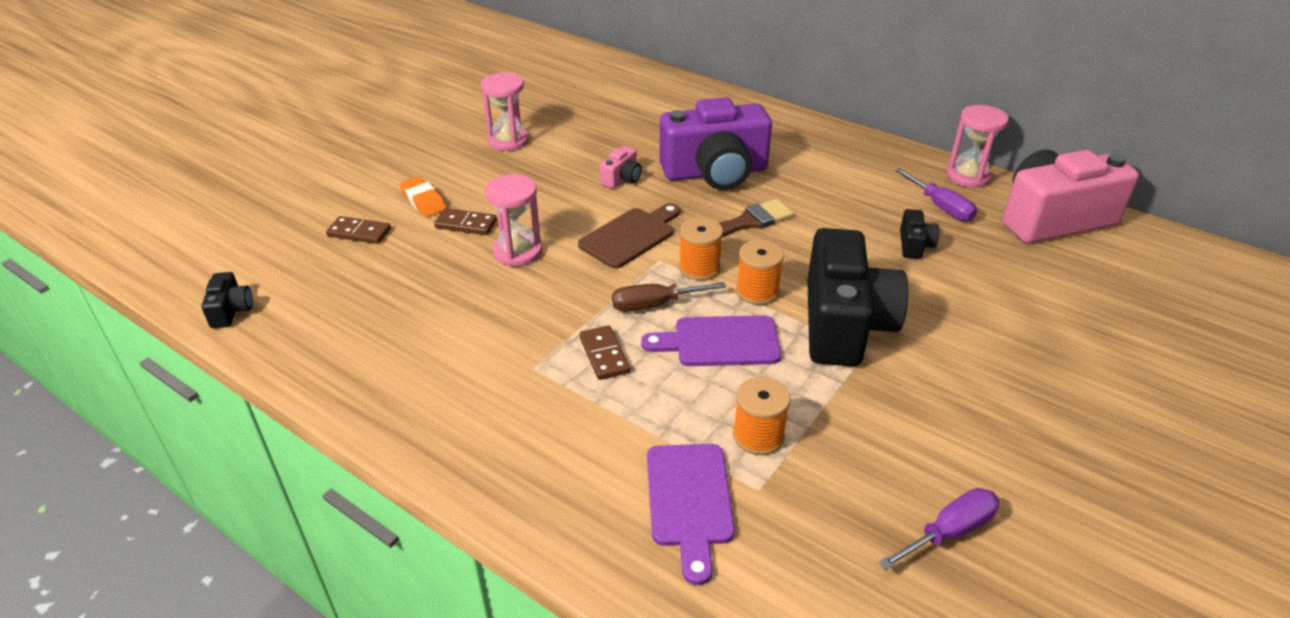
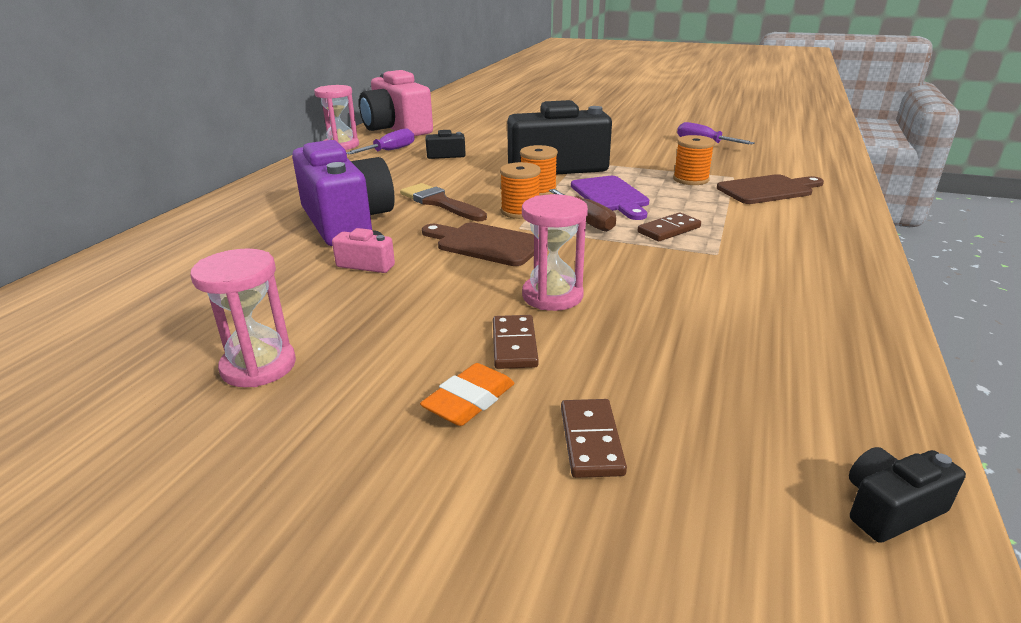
camera: 105 degrees left, 10 degrees down
(689, 501) = (768, 190): purple cutting board -> brown cutting board

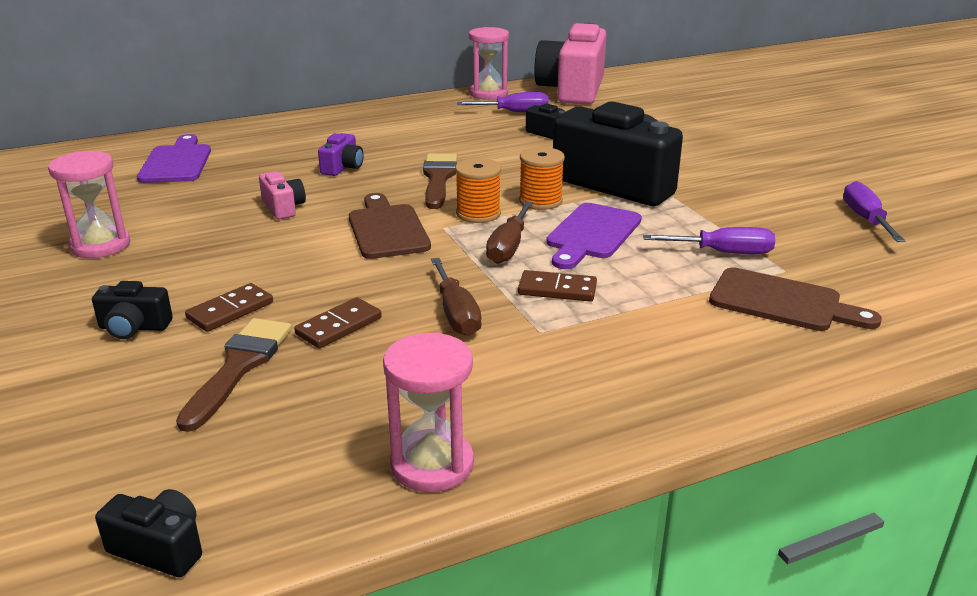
camera: 45 degrees right, 0 degrees up
(165, 275) = (177, 162): none -> purple cutting board
(346, 222) = (342, 167): purple camera -> purple camera, size x0.42
(469, 401) = (134, 327): orange eraser -> black camera
(552, 296) = (331, 292): pink hourglass -> pink hourglass (432, 464)
(591, 441) = (129, 390): brown domino -> brown domino (339, 326)
(620, 372) = (239, 367): none -> brown brush
(655, 268) = (456, 314): none -> brown screwdriver
(691, 179) = (723, 253): orange spool -> purple screwdriver

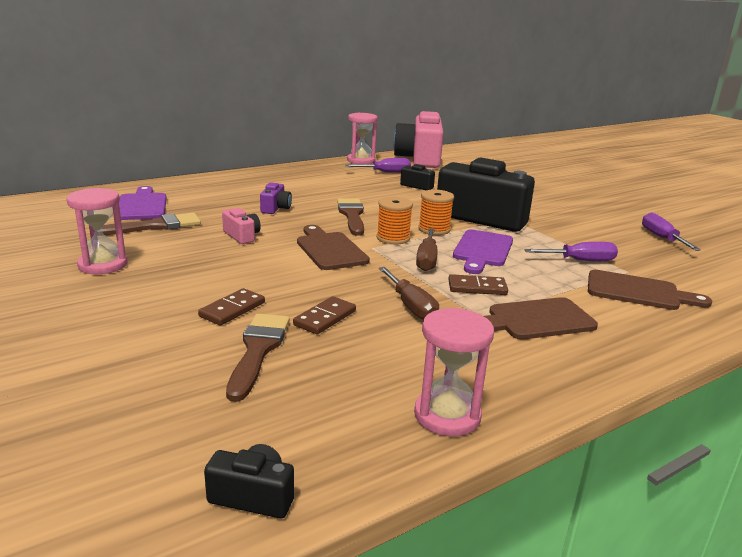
camera: 10 degrees left, 5 degrees down
(134, 327) = (157, 324): black camera -> none
(182, 192) = (155, 226): none -> brown brush
(614, 339) = (535, 320): none -> brown cutting board

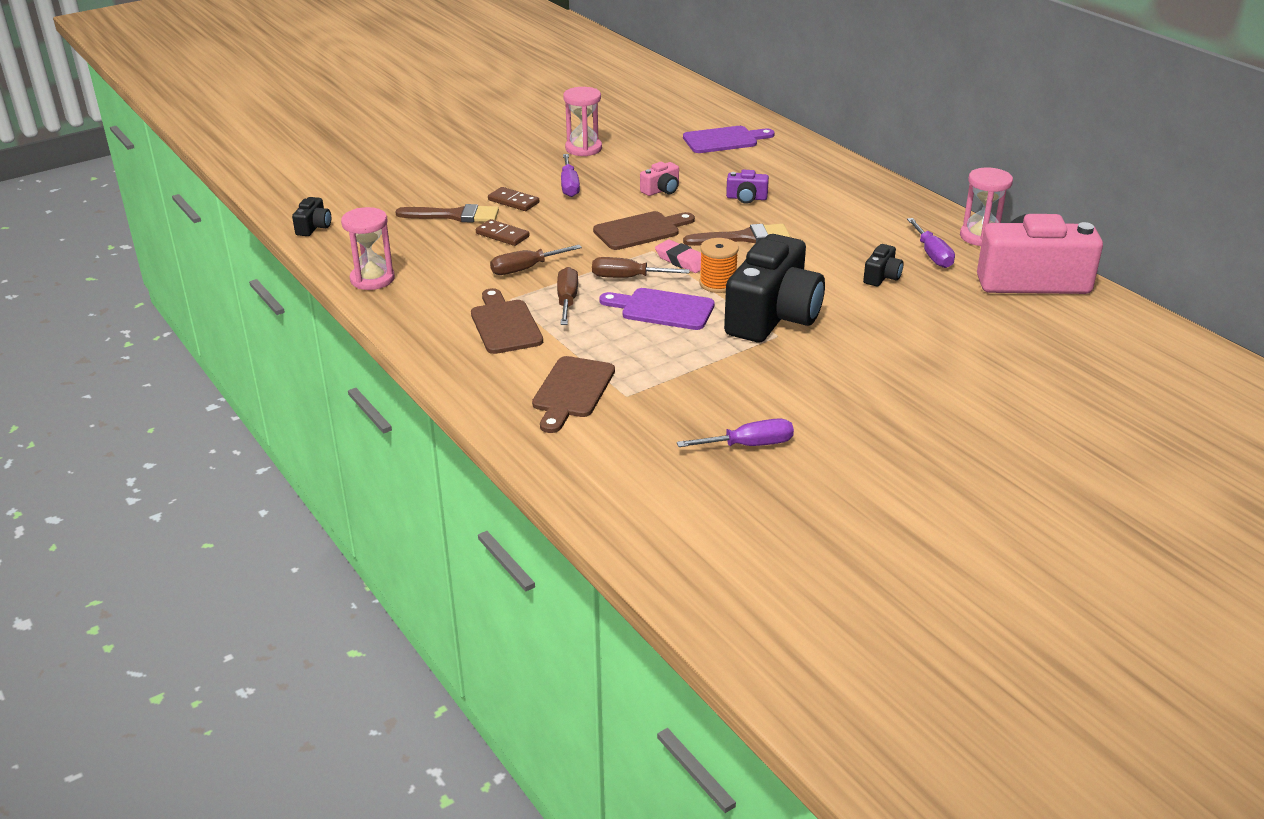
camera: 90 degrees right, 10 degrees up
(155, 226) = (672, 153): brown brush -> none
(393, 238) = (681, 261): orange spool -> pink eraser
(477, 288) = (567, 301): brown domino -> brown screwdriver
(580, 261) = (649, 367): purple screwdriver -> purple screwdriver (569, 186)

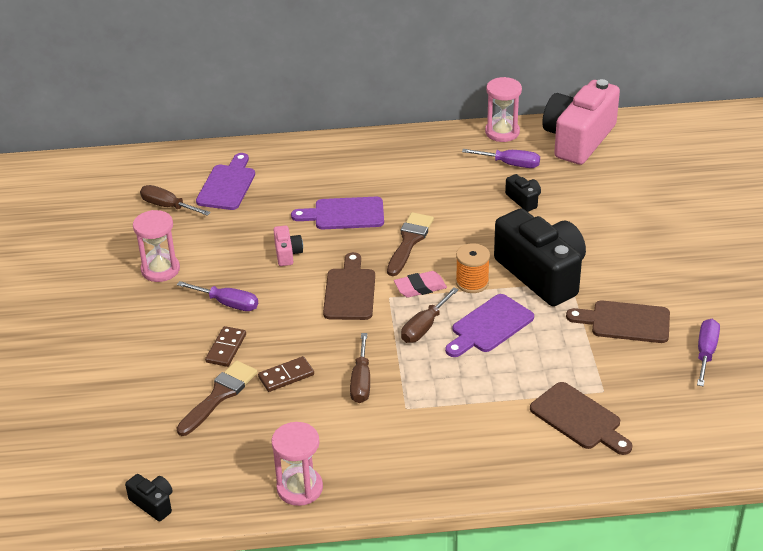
camera: 60 degrees left, 5 degrees up
(505, 324) = (448, 424): brown cutting board -> brown cutting board (625, 322)
(513, 201) = (226, 348): brown domino -> brown domino turned 45 degrees counterclockwise
(567, 301) = (436, 374): brown screwdriver -> brown screwdriver (168, 206)
(746, 198) = (344, 214): purple camera -> purple cutting board

